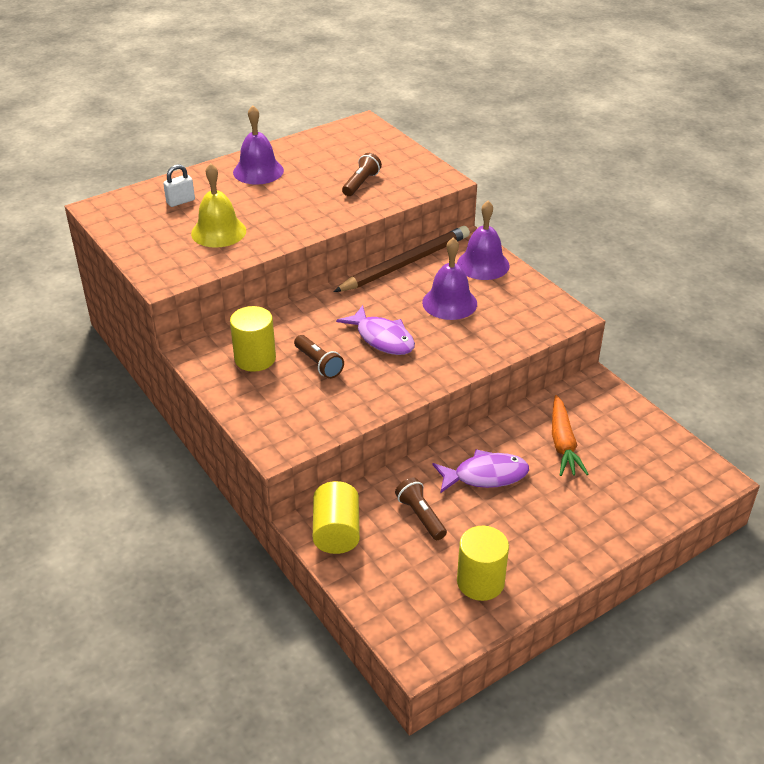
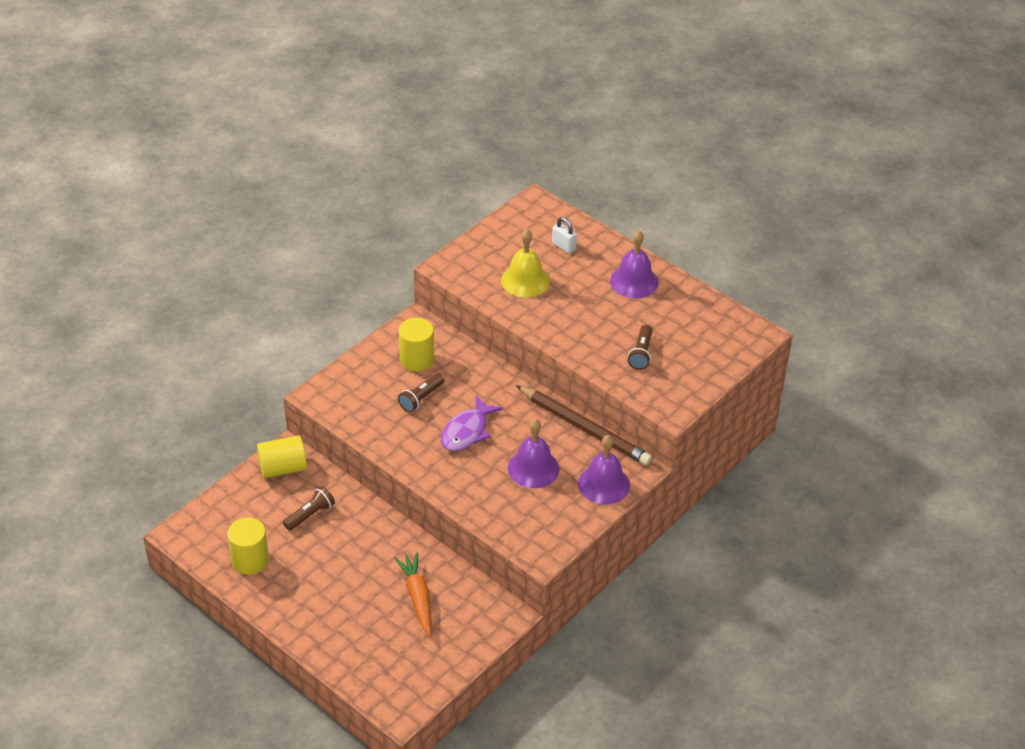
camera: 75 degrees right, 5 degrees up
(361, 183) = (641, 354): brown flashlight -> brown flashlight turned 90 degrees clockwise
(485, 475) = (365, 549): purple fish -> none
(563, 443) = (418, 597): orange carrot -> orange carrot turned 90 degrees clockwise

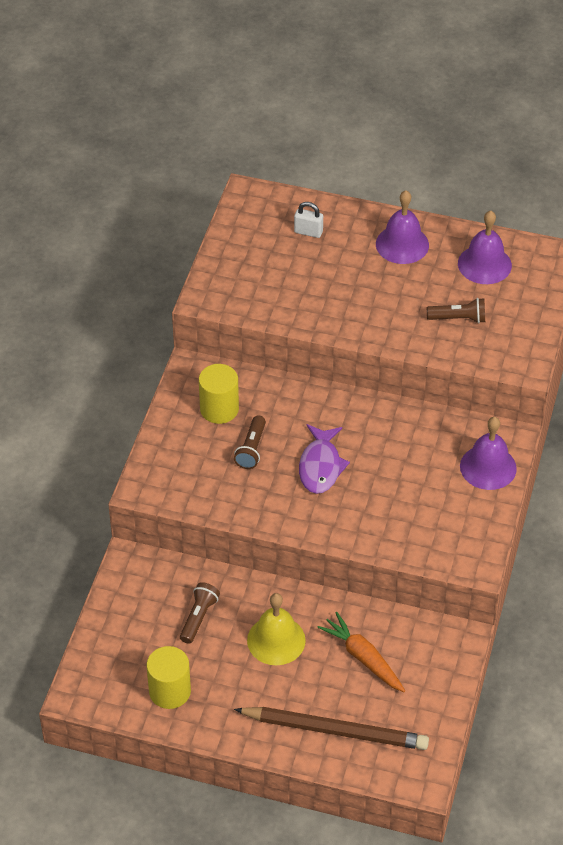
camera: 25 degrees left, 5 degrees up
(283, 468) = (137, 579): yellow cylinder -> none
(525, 280) = (294, 283): yellow bell -> yellow bell (276, 640)
(533, 468) = (410, 478): purple bell -> purple bell (484, 264)
(585, 428) = (433, 417): brown pencil -> brown pencil (335, 730)
(641, 354) = (458, 318): brown flashlight -> brown flashlight turned 75 degrees counterclockwise

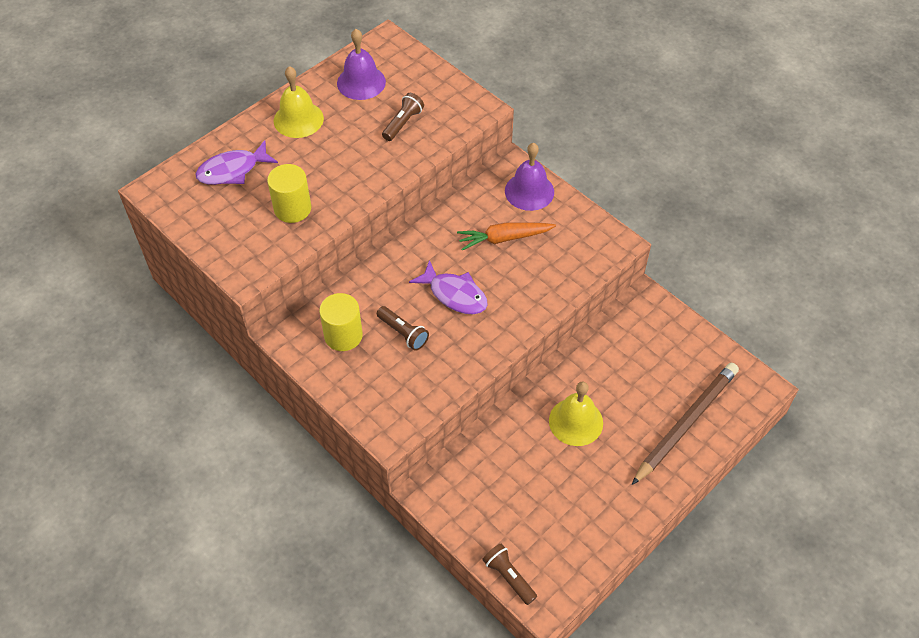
camera: 60 degrees left, 5 degrees up
(170, 691) = (582, 526): yellow cylinder -> yellow cylinder (292, 208)
(199, 617) = (519, 467): brown flashlight -> brown flashlight (508, 577)
(308, 232) = (232, 170): white padlock -> purple fish
(363, 658) = (627, 370): orange carrot -> orange carrot (504, 238)
(402, 244) = (298, 119): purple bell -> yellow bell

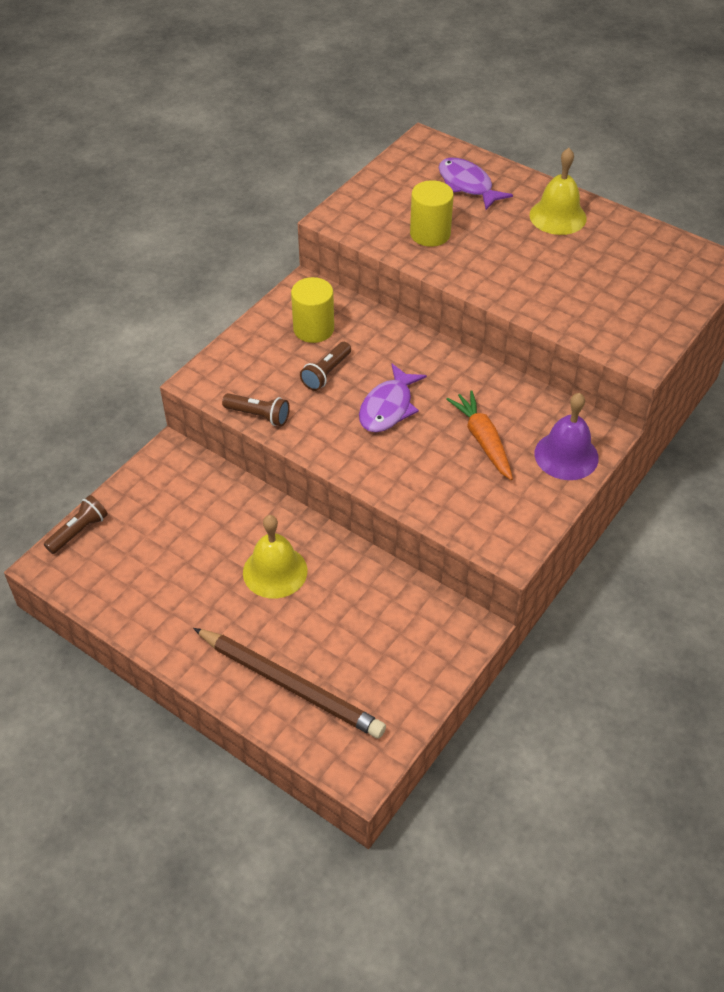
camera: 80 degrees right, 5 degrees down
(361, 82) = (637, 253): purple bell -> none
(403, 123) = (587, 295): brown flashlight -> brown flashlight (259, 416)

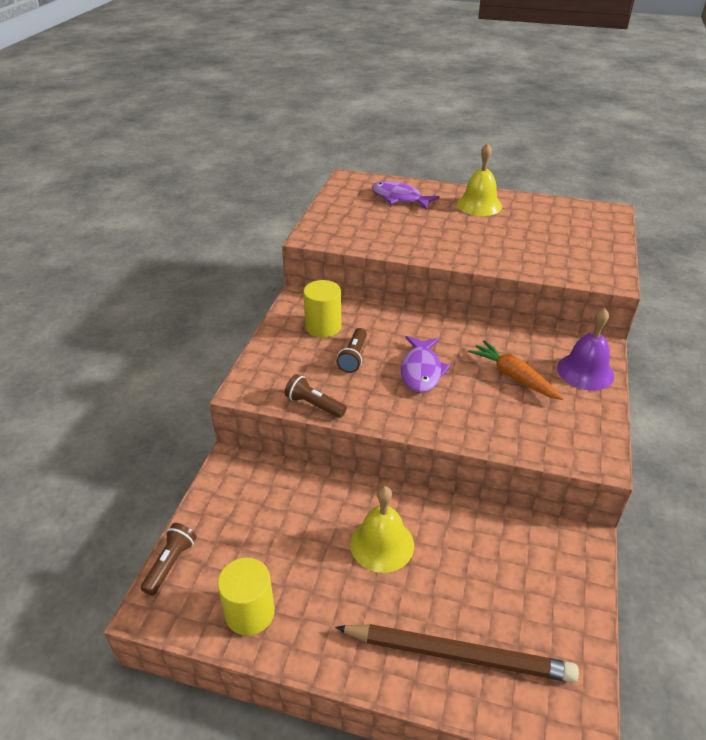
camera: 20 degrees left, 10 degrees down
(259, 416) = (314, 405): brown flashlight -> brown flashlight turned 150 degrees counterclockwise
(430, 234) = (393, 233): yellow cylinder -> yellow cylinder (250, 612)

